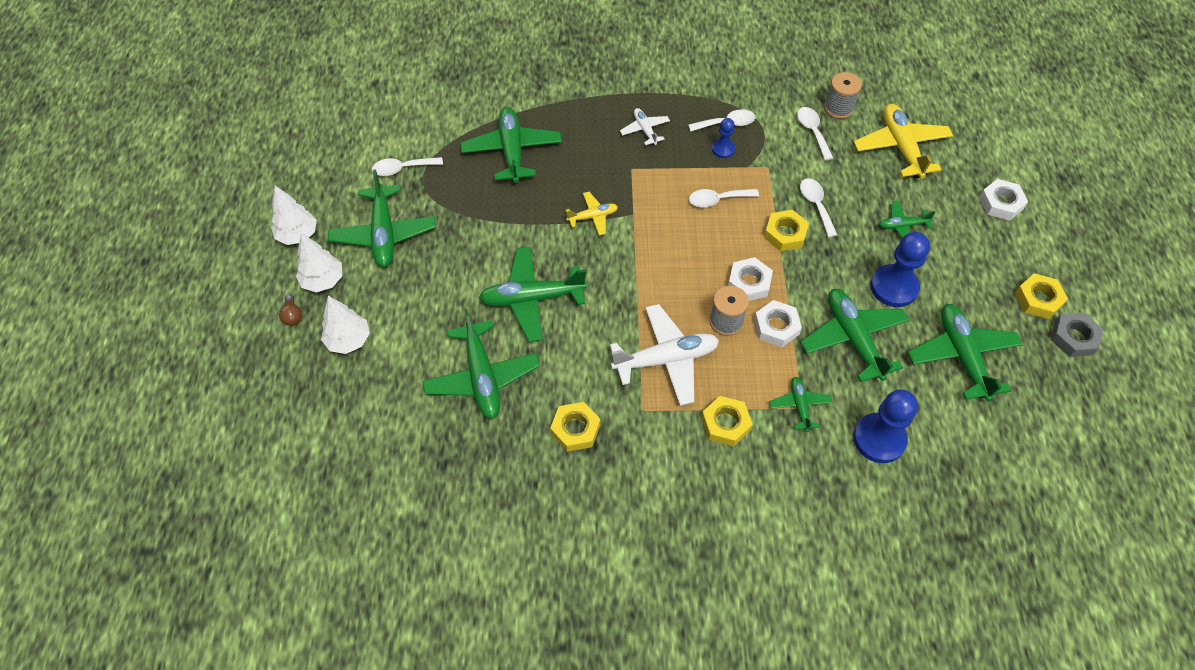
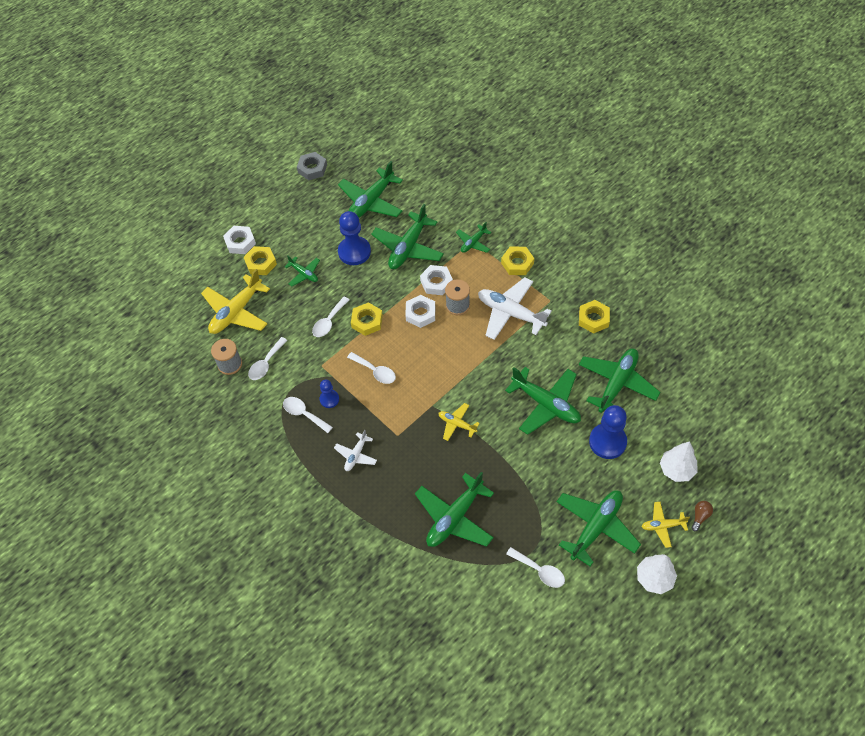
camera: 130 degrees left, 0 degrees up
(323, 280) = (662, 526): white tree -> yellow plane
(879, 439) = (456, 204): blue pawn -> blue pawn (607, 442)
(1038, 299) = (300, 193): yellow nut -> yellow nut (261, 263)

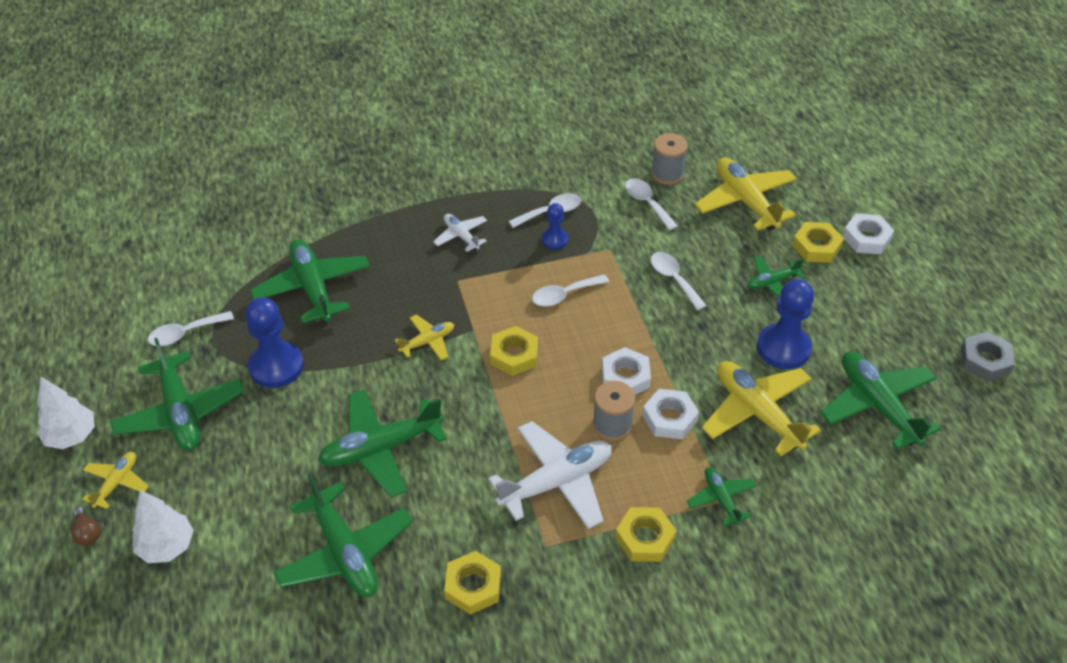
camera: 115 degrees right, 10 degrees down
(367, 321) = (649, 316): yellow nut -> yellow nut (514, 355)
(408, 247) = (757, 412): green plane -> yellow plane
(607, 442) = (272, 488): blue pawn -> blue pawn (276, 366)

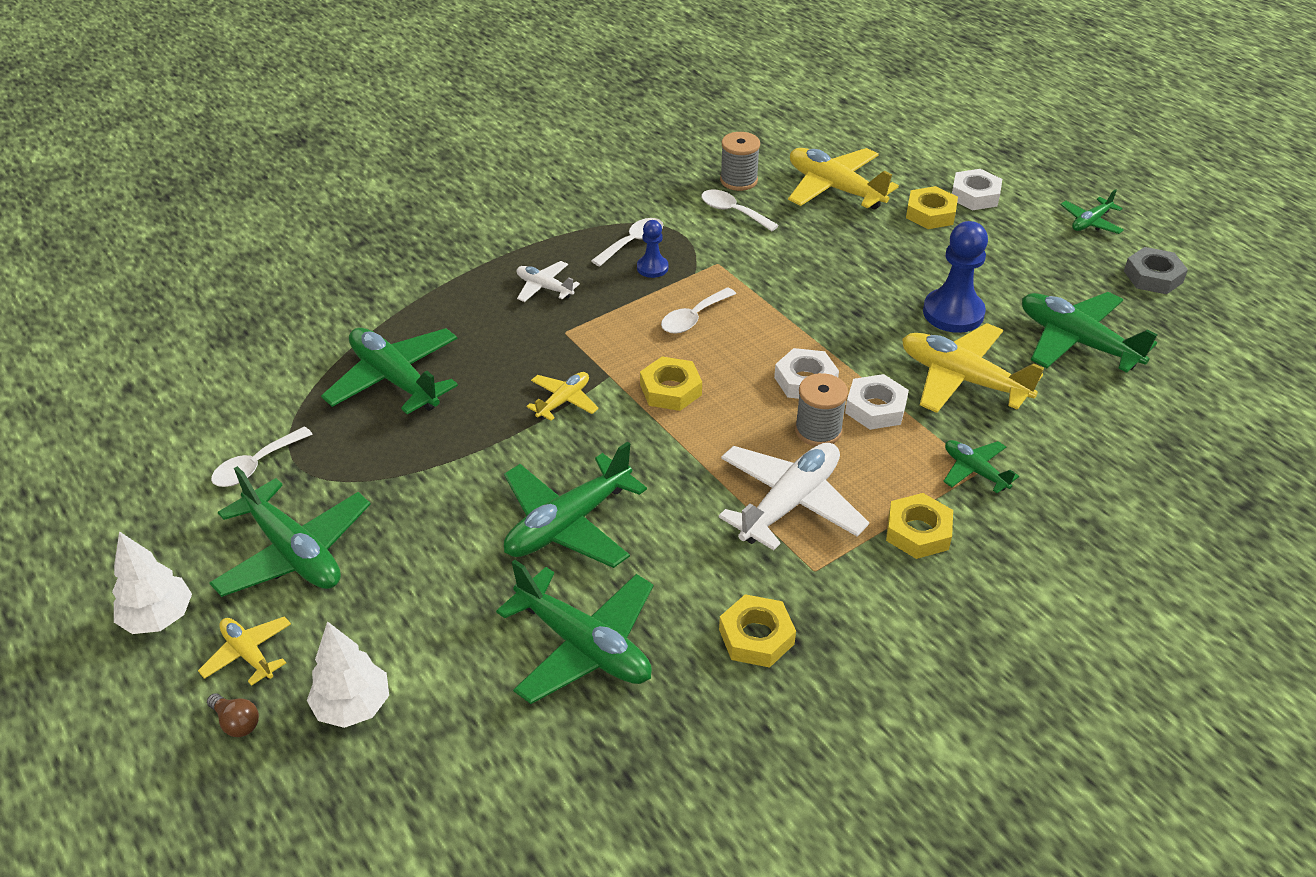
camera: 20 degrees left, 5 degrees down
(117, 483) = (248, 654): yellow plane -> yellow plane turned 45 degrees counterclockwise
(276, 366) = (392, 471): blue pawn -> none
(674, 279) = (802, 276): white spoon -> none
(772, 282) = (906, 255): green plane -> green plane (1090, 222)

